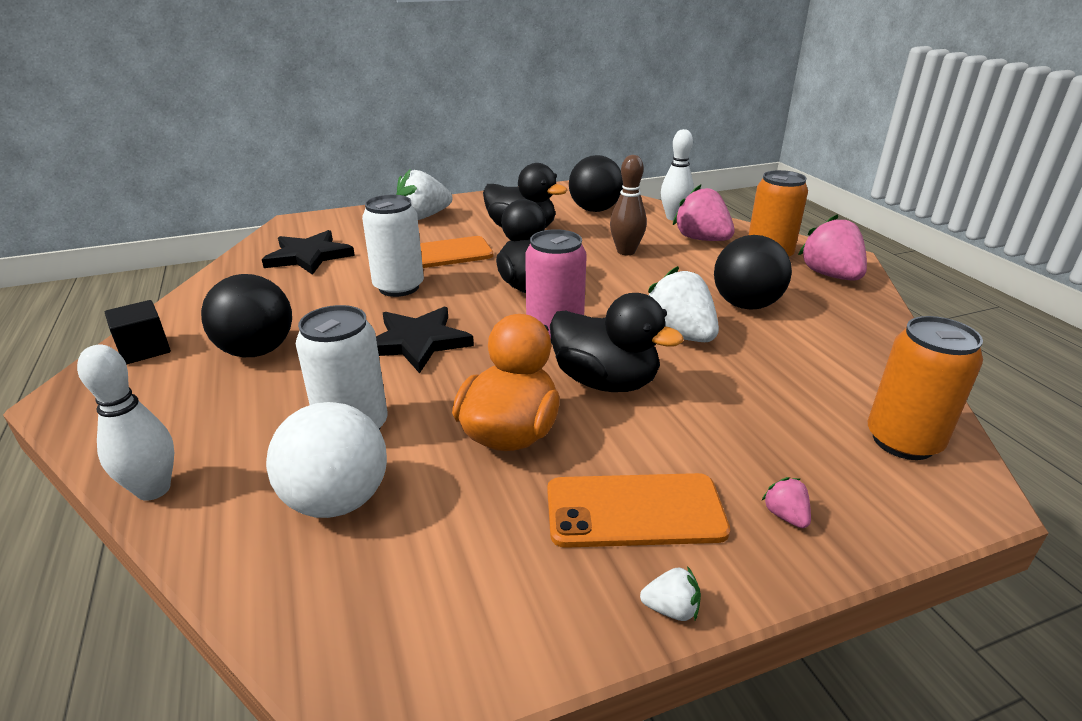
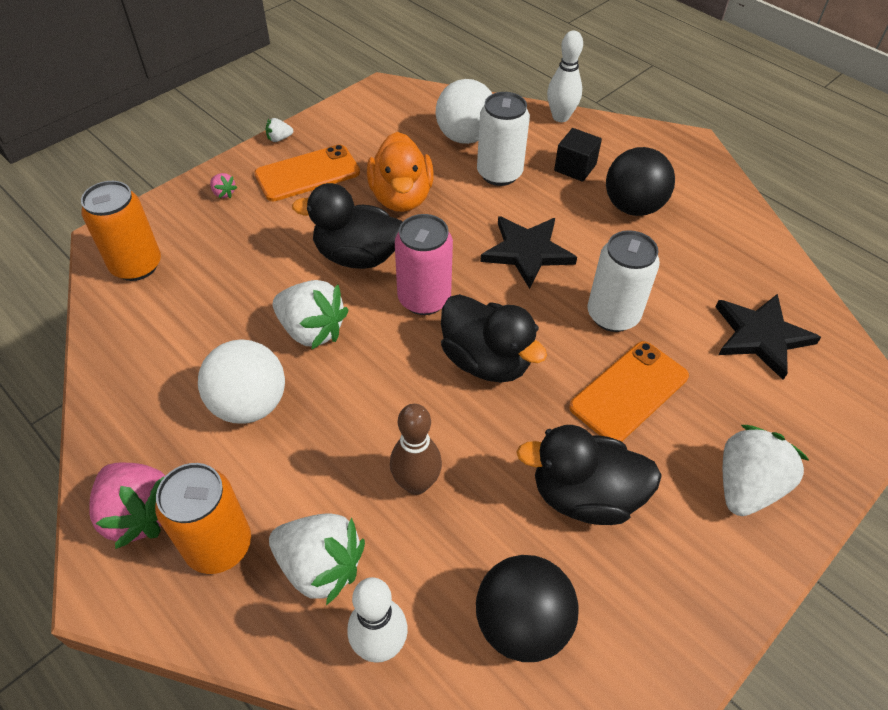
camera: 155 degrees right, 20 degrees up
(144, 349) = (709, 184): black cube -> black cube (575, 167)
(701, 239) = (320, 567): pink strawberry -> white strawberry
(745, 305) = (249, 404): black ball -> white ball

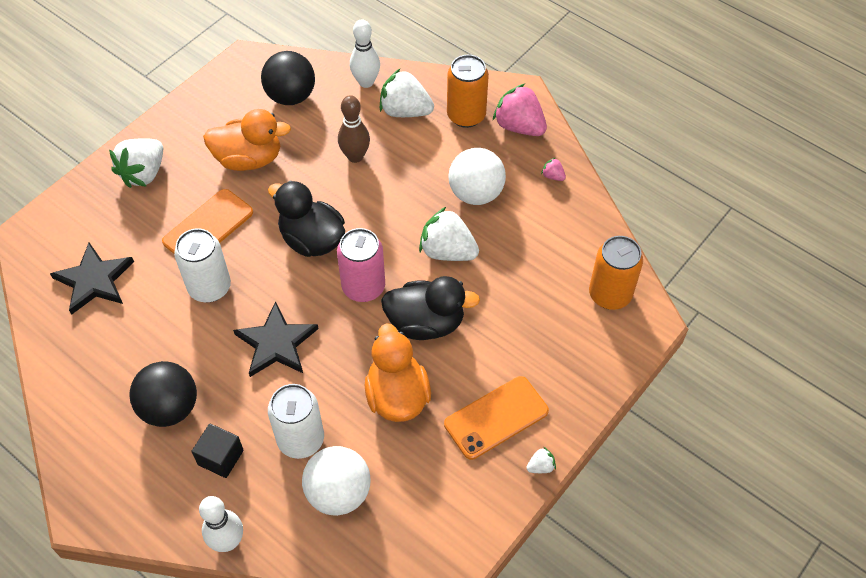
camera: 175 degrees right, 5 degrees up
(224, 193) = (569, 382): pink strawberry -> pink strawberry (553, 176)
(584, 496) = (249, 159): black duck -> orange duck

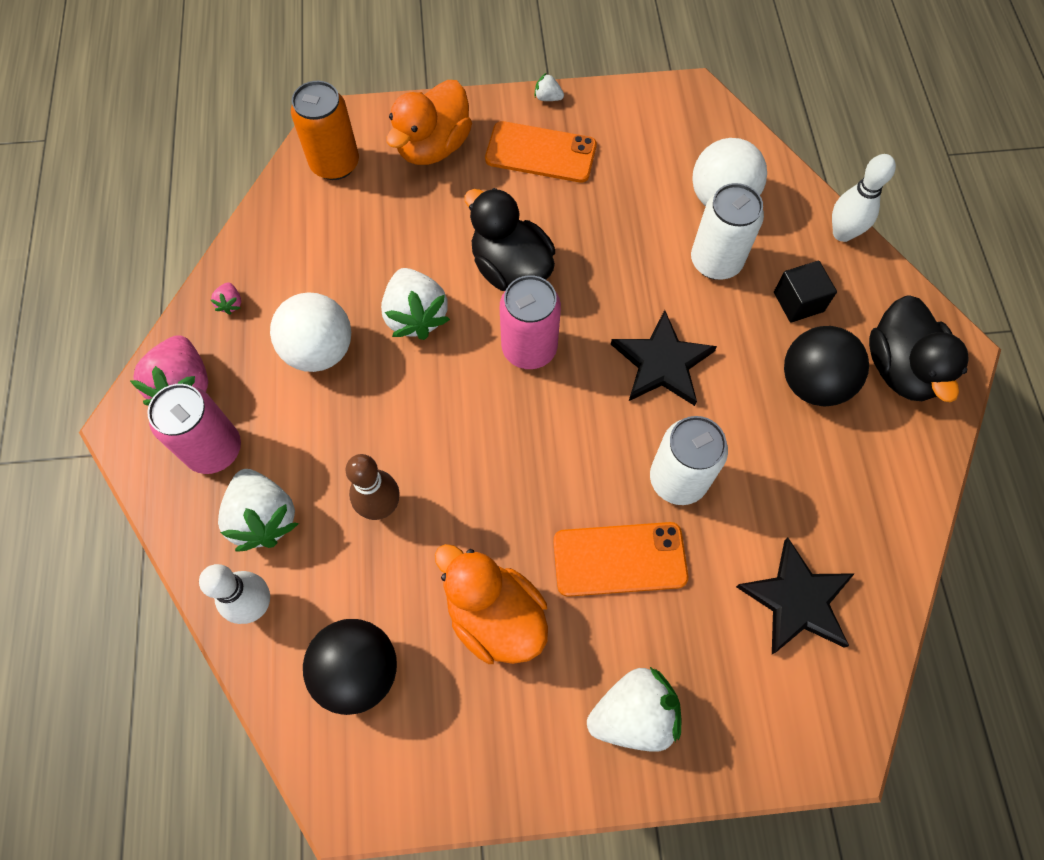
camera: 135 degrees left, 10 degrees up
(312, 240) = (527, 443): black duck -> black duck (900, 368)
(397, 396) = (601, 230): orange duck -> orange duck (433, 146)
(466, 115) = (214, 449): orange can -> pink can

